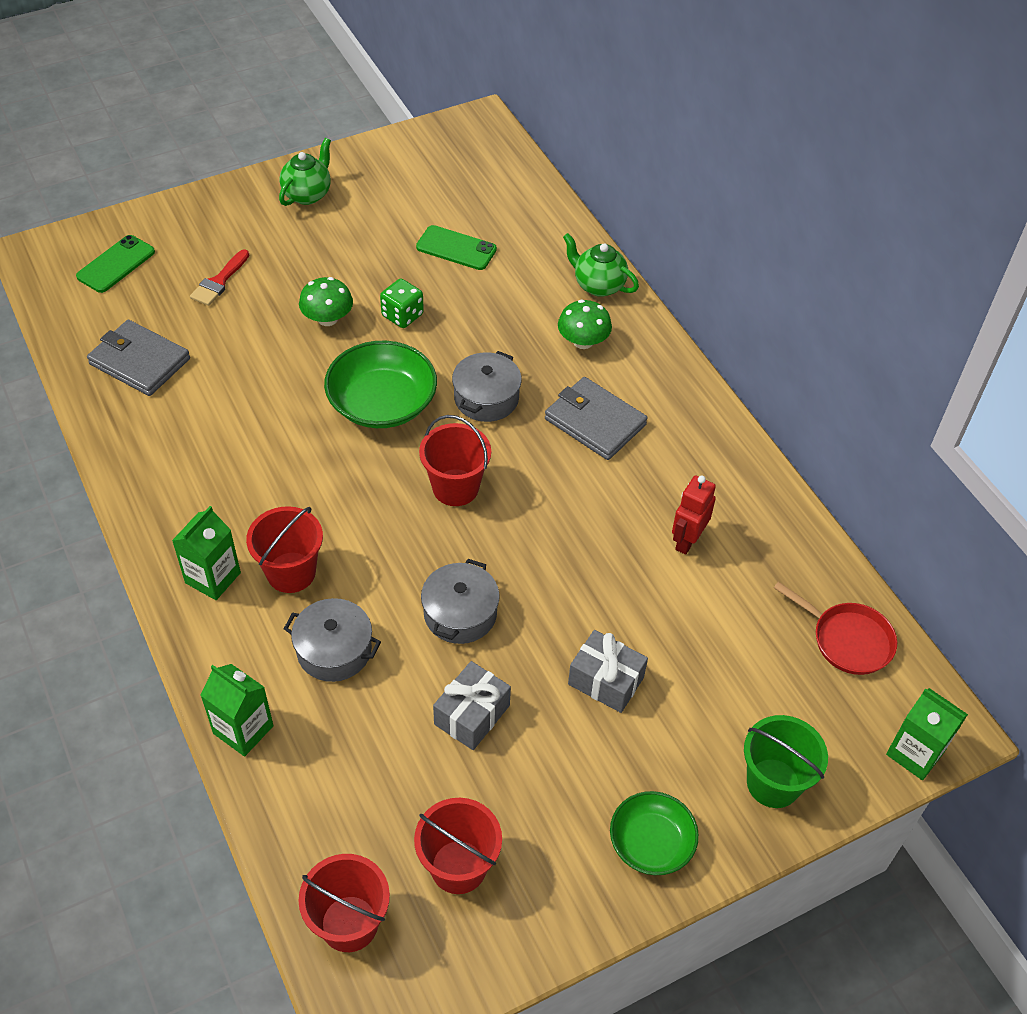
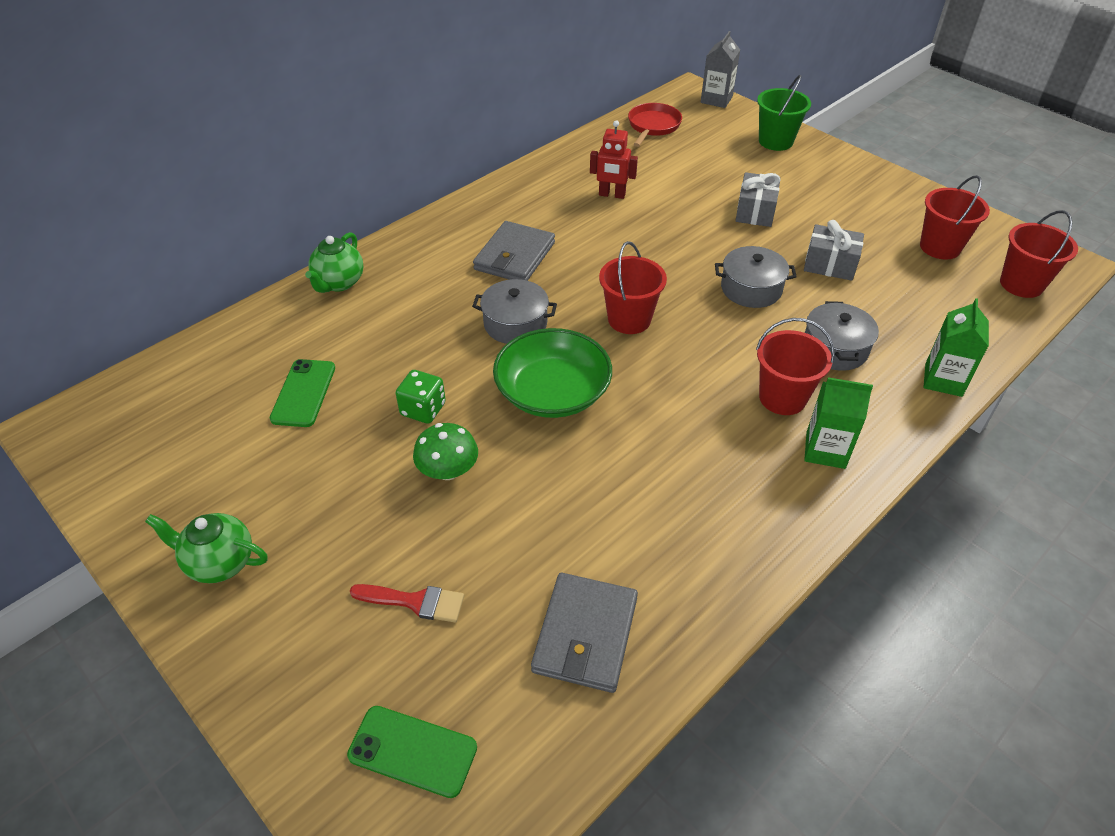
camera: 105 degrees left, 5 degrees down
(583, 341) = (419, 279): green mushroom -> none
(651, 842) = (852, 177): green bowl -> none
(915, 753) = (716, 99): green carton -> grey carton

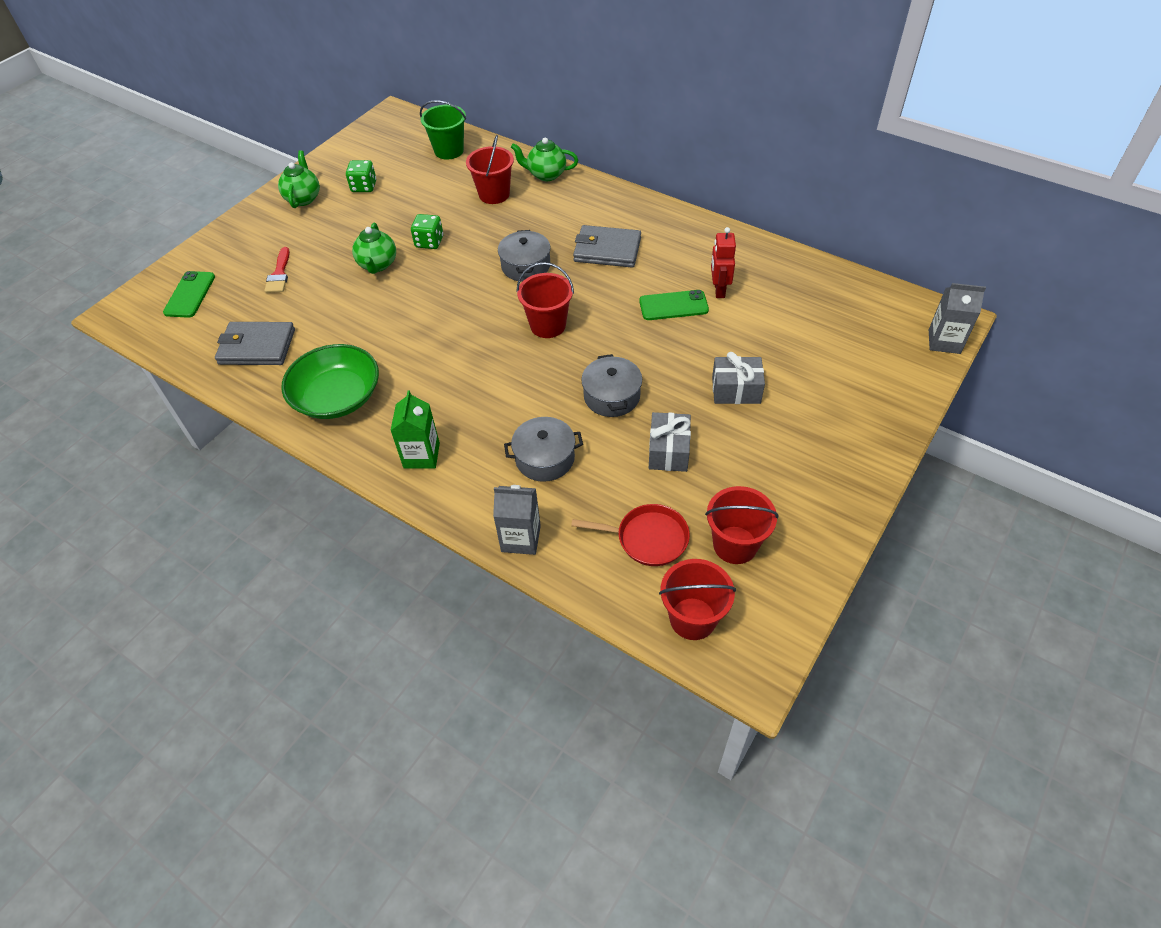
camera: 80 degrees right, 5 degrees up
(240, 476) = (364, 187): none -> green dice
(304, 393) = (435, 190): green phone -> green phone (673, 306)
(448, 470) = (378, 265): green mushroom -> green teapot
(552, 392) = (457, 298): green bowl -> green bowl (337, 397)
(653, 126) = (856, 300): red pan -> red pan (647, 538)
(775, 141) = (881, 397): green bucket -> green bucket (449, 151)
(782, 397) = (476, 426): red bucket -> red bucket (494, 194)
(943, 380) = (521, 538): green carton -> grey carton

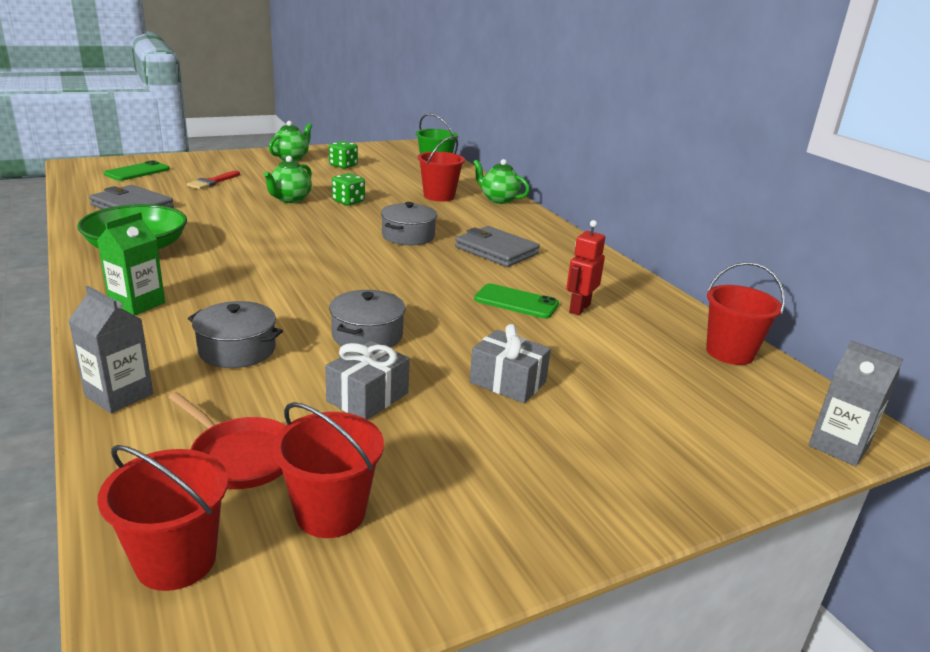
camera: 25 degrees right, 25 degrees down
(548, 325) = (375, 272): red bucket -> red bucket (730, 352)

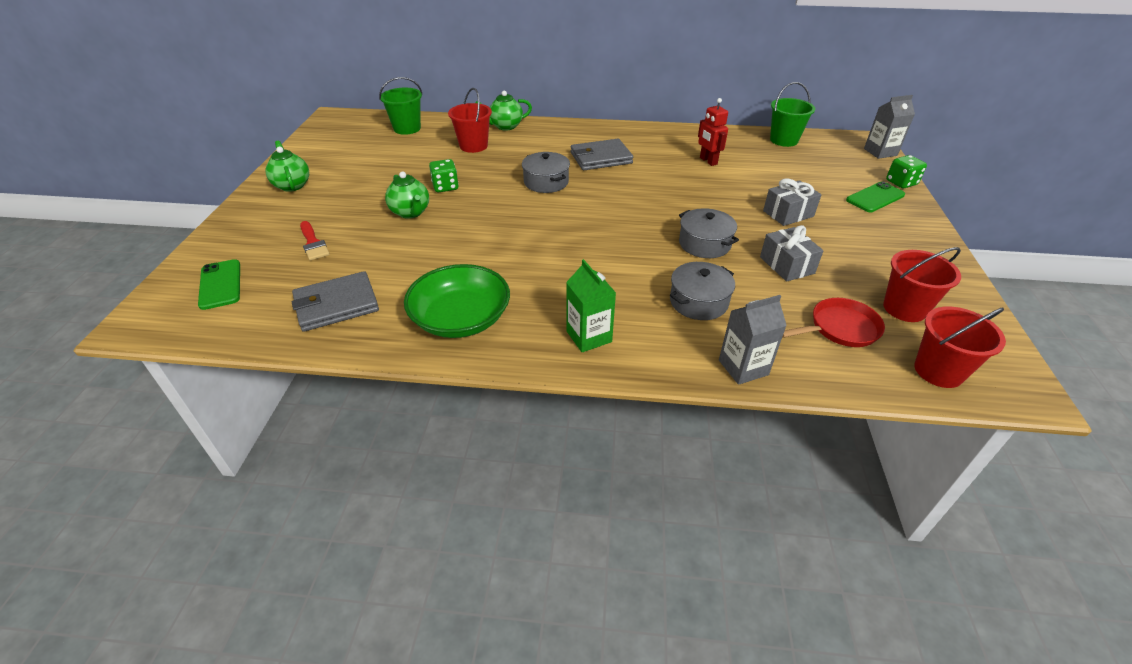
camera: 55 degrees left, 15 degrees up
(343, 165) = (348, 165): green dice -> green dice (901, 183)
(516, 302) = (687, 177): green phone -> green phone (875, 198)
(730, 352) = (784, 140): red bucket -> green bucket

